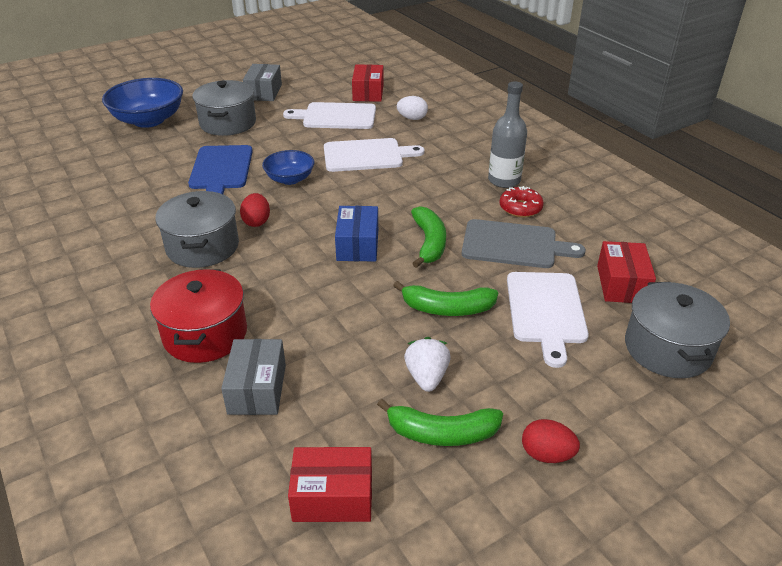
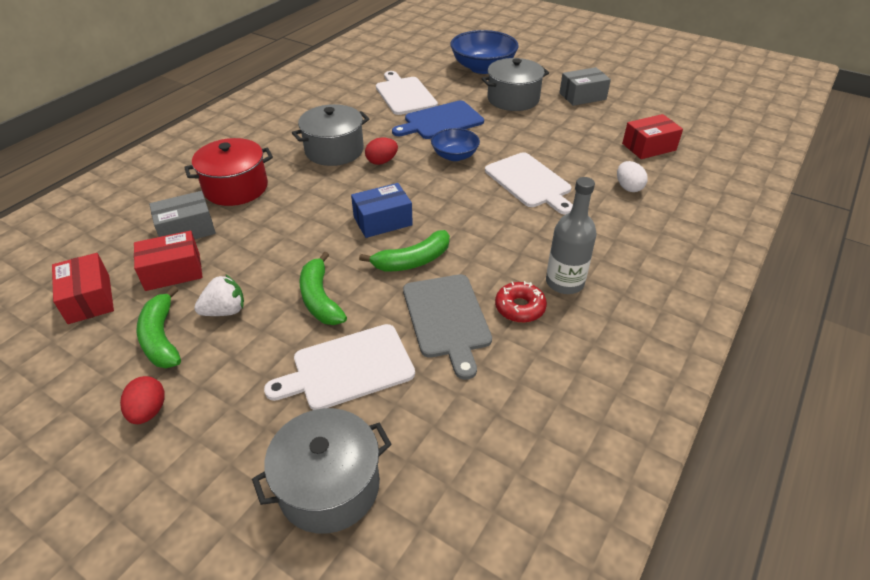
camera: 65 degrees right, 5 degrees up
(336, 116) = (582, 144): white cutting board -> white cutting board (404, 94)
(621, 284) = (427, 423): red box -> red box (173, 271)

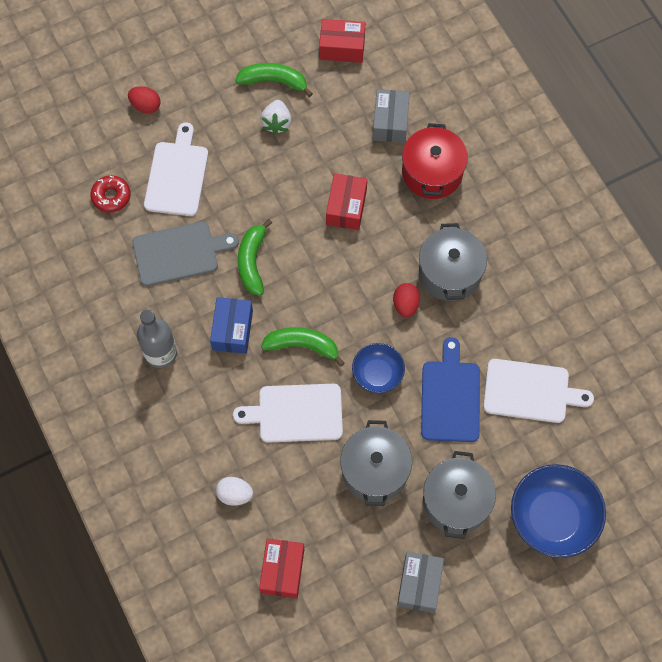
camera: 120 degrees right, 25 degrees up
(148, 411) = (214, 63): red egg -> red egg (146, 106)
(173, 271) = (341, 102): red box -> red box (346, 207)
(320, 299) = (251, 184): green banana -> green banana (302, 345)
(329, 486) = (103, 134): grey pot -> grey pot (375, 470)
(382, 221) = (315, 264): blue box -> blue box (232, 330)
(447, 319) = (179, 253): grey cutting board -> grey cutting board turned 150 degrees clockwise
(519, 308) = (158, 306): red donut -> red donut (111, 196)

